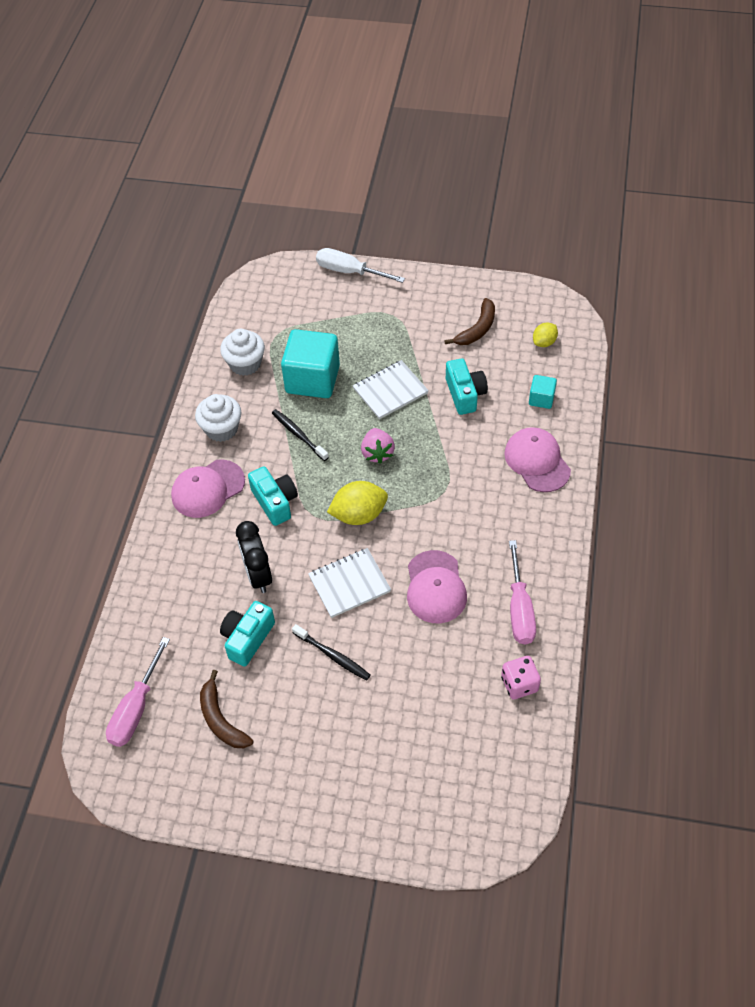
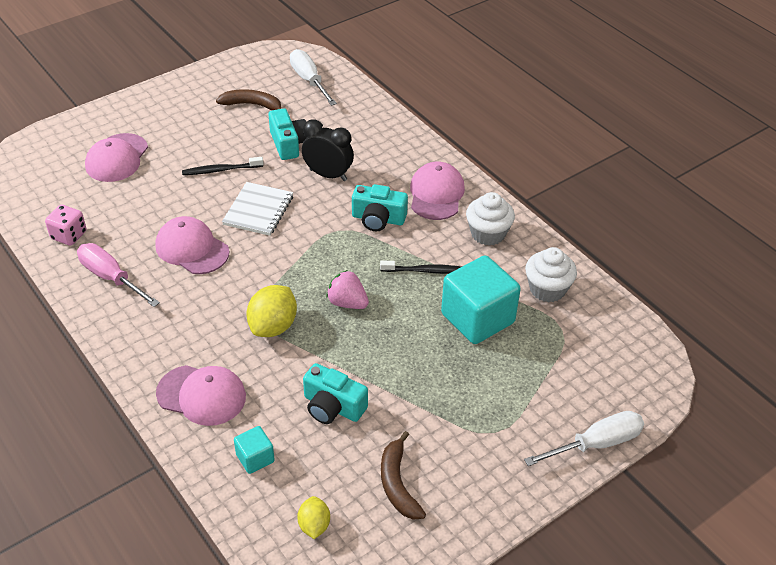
camera: 130 degrees right, 10 degrees down
(136, 709) = (309, 80): pink screwdriver -> white screwdriver
(359, 515) = (306, 253): yellow lemon -> yellow lemon (273, 326)
(390, 391) = (401, 358): white notebook -> none
(404, 752) = (117, 158): none -> pink cap

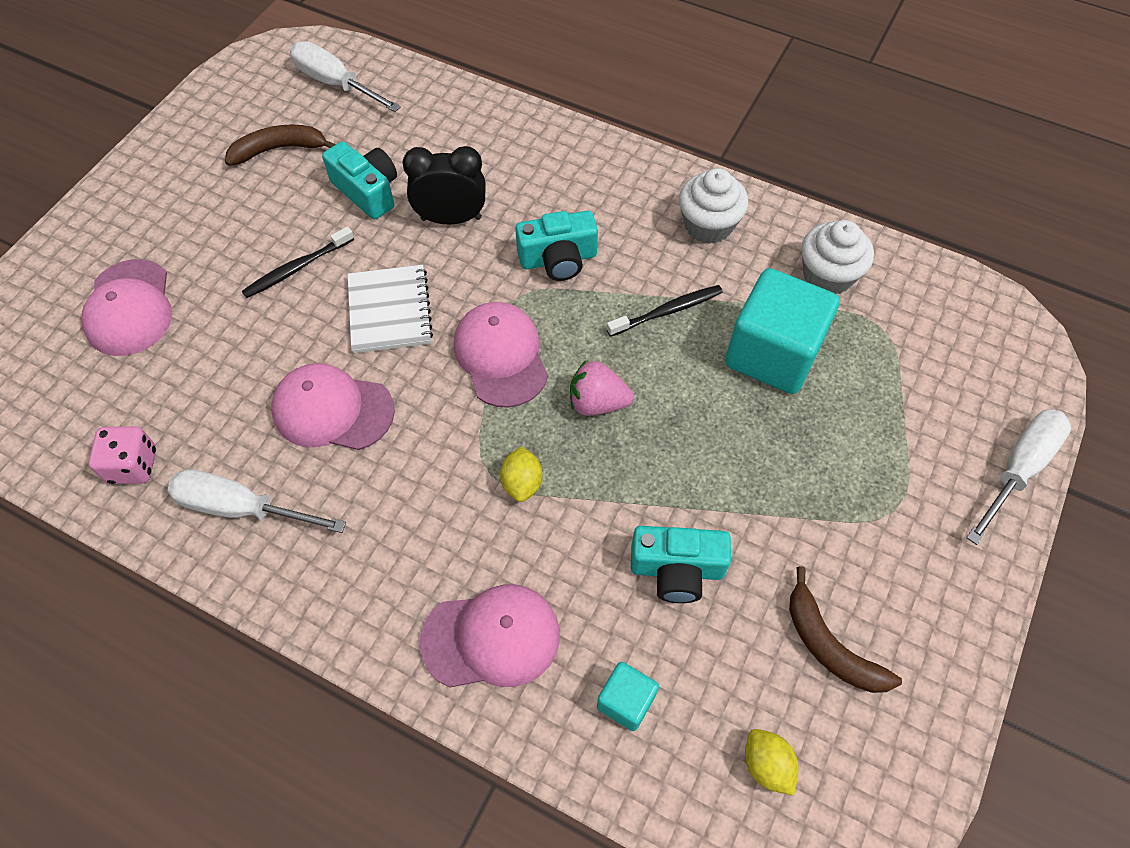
camera: 25 degrees left, 15 degrees up
(110, 277) = (240, 507): pink screwdriver -> white screwdriver
(273, 326) = (522, 483): yellow lemon -> yellow lemon, size x0.59
(436, 194) = (609, 193): pink cap -> pink cap (501, 356)

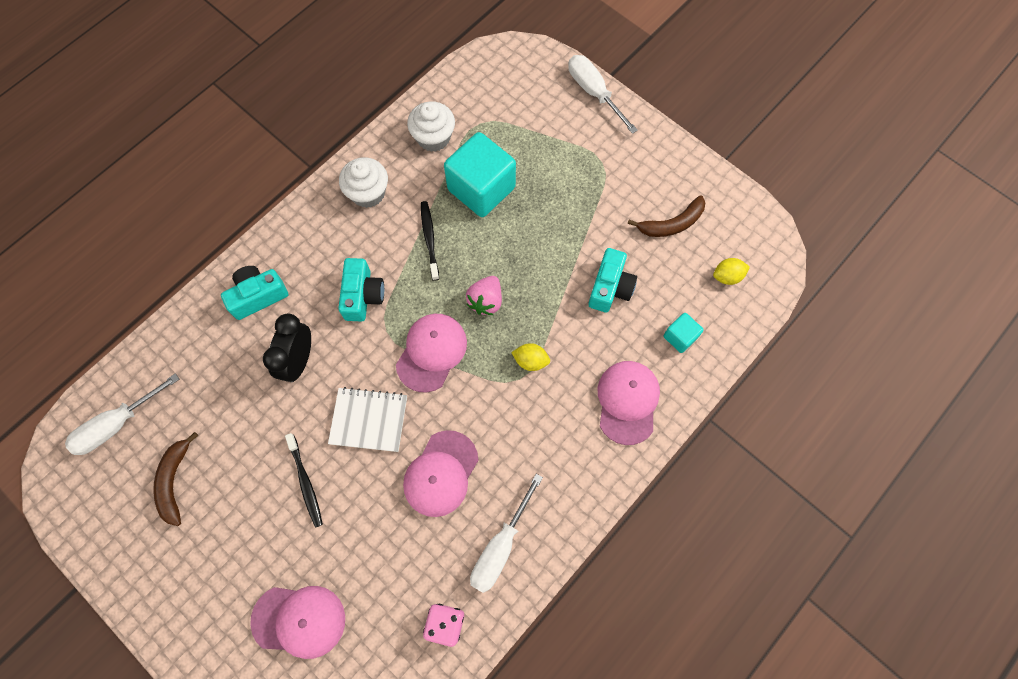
camera: 75 degrees left, 10 degrees up
(367, 191) = (248, 417): turquoise camera -> turquoise camera (258, 296)
(501, 356) = (431, 352): pink cap -> pink cap turned 120 degrees clockwise

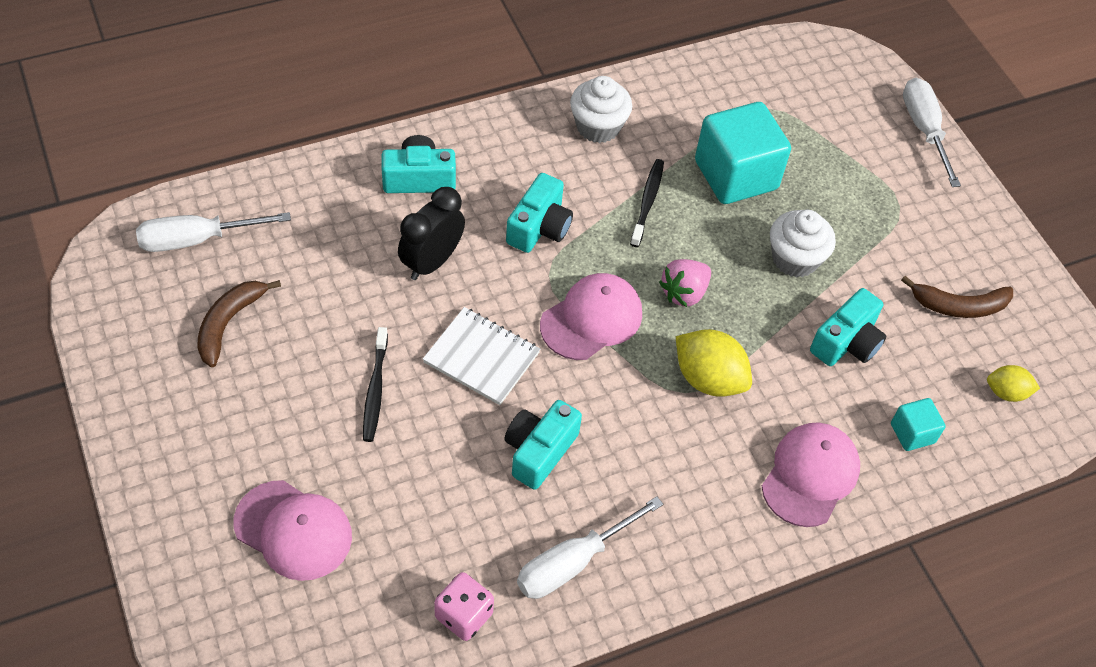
camera: 20 degrees right, 15 degrees down
(433, 137) = (703, 101): white cupcake -> white cupcake (795, 259)
(441, 473) = (539, 451): pink cap -> turquoise camera
(530, 361) = (708, 379): yellow lemon -> yellow lemon, size x1.70

